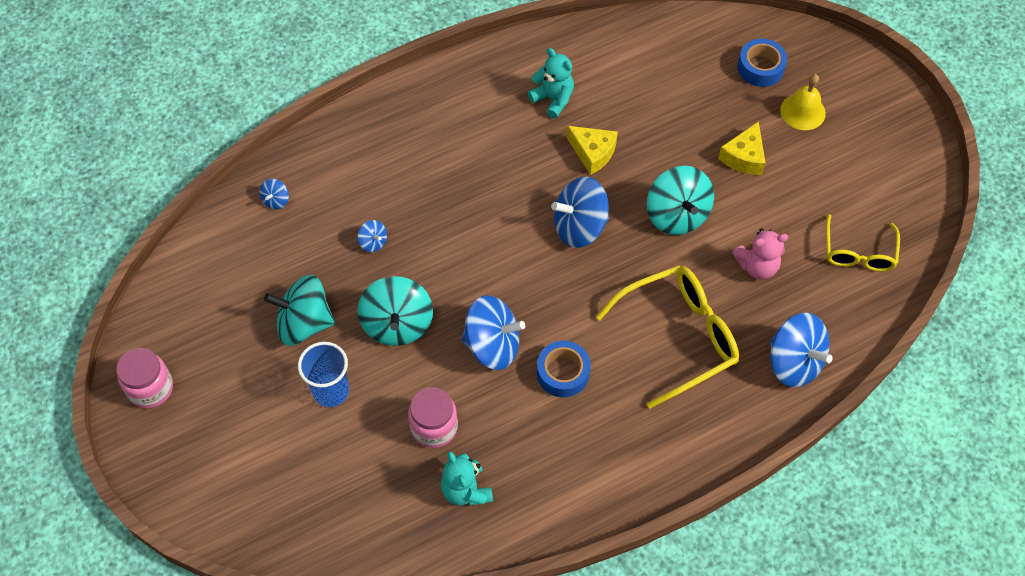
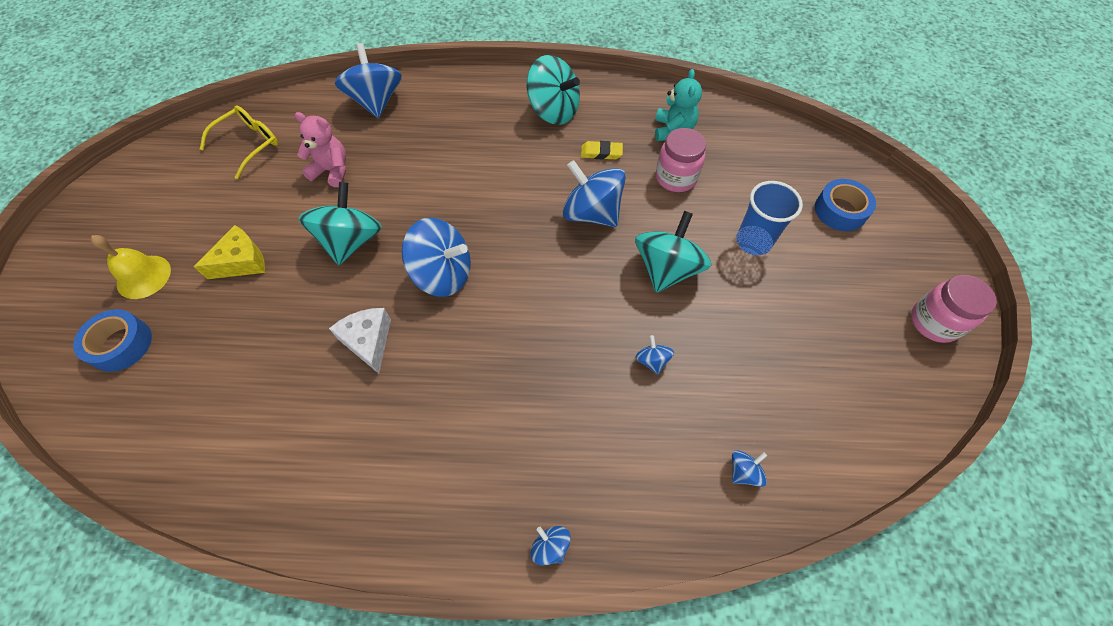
camera: 150 degrees left, 0 degrees up
(304, 323) = (758, 312): turquoise spinning top -> turquoise spinning top (553, 111)
(383, 103) = (550, 546): none -> blue spinning top
(524, 419) = (601, 153): none -> yellow eraser
(553, 99) = (353, 431): turquoise teddy bear -> none
(563, 373) = (548, 169): blue tape -> blue tape (840, 211)
(593, 153) = (368, 341): yellow cheese -> white cheese
(677, 337) = (441, 152): yellow glasses -> none

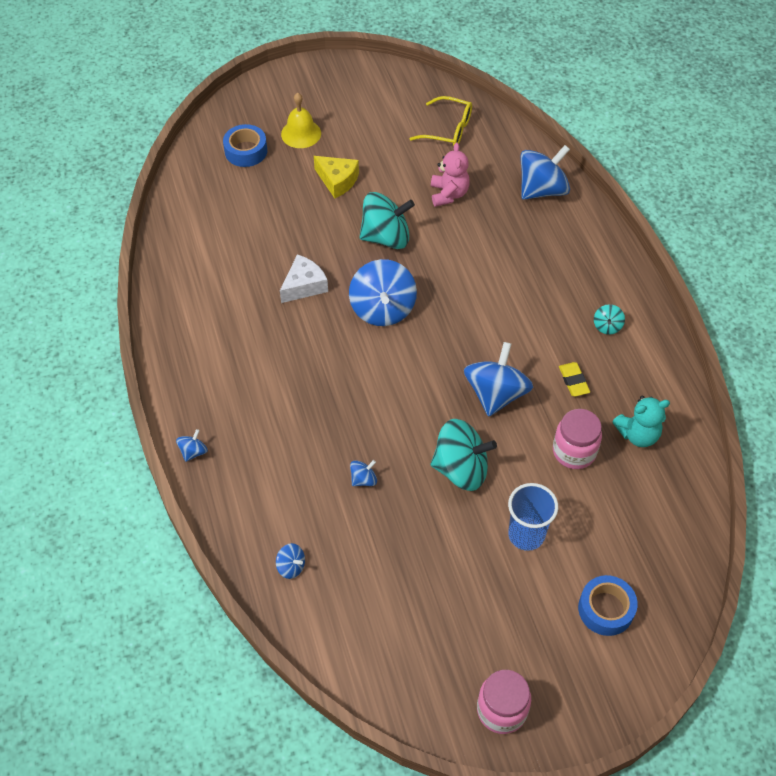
camera: 70 degrees right, 5 degrees down
(553, 111) = (607, 326): turquoise spinning top -> turquoise spinning top, size x0.45

